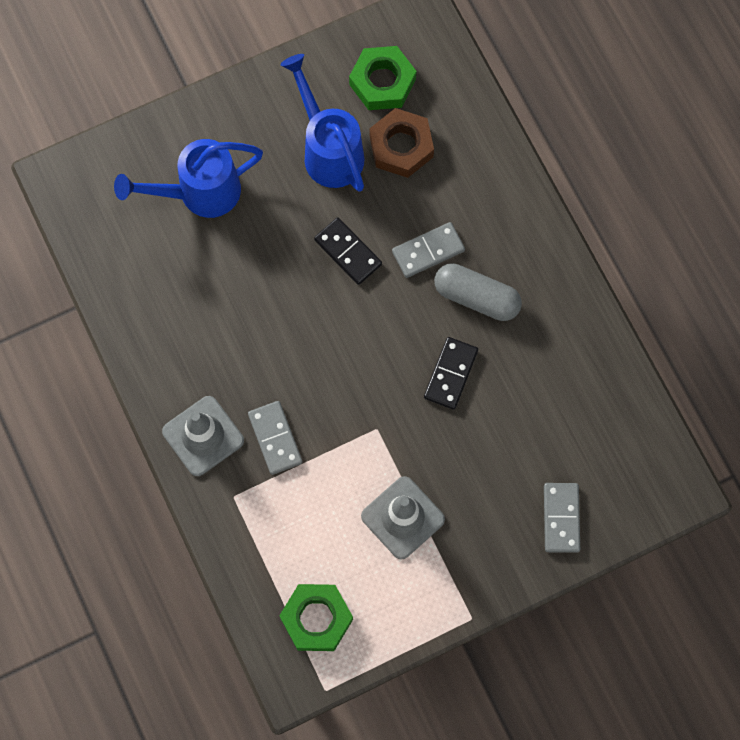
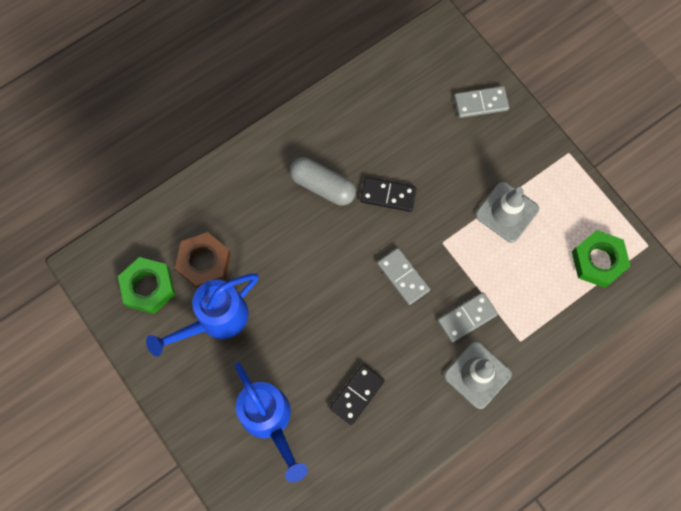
camera: 100 degrees left, 0 degrees up
(347, 252) = (302, 289): black domino -> black domino (357, 394)
(428, 251) = (291, 227): grey domino -> grey domino (403, 277)
(476, 297) = (323, 186): grey capsule -> grey capsule turned 75 degrees counterclockwise

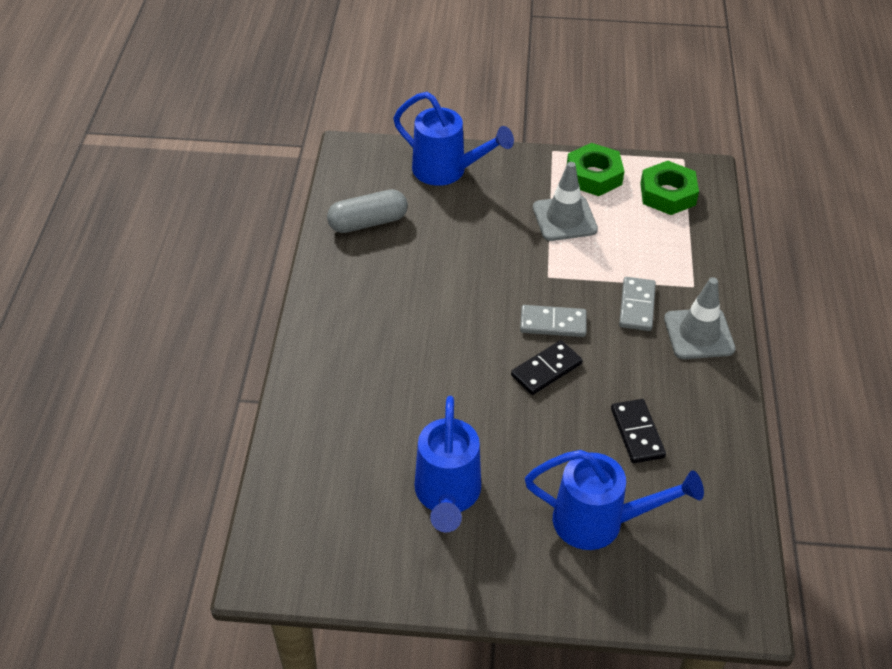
camera: 50 degrees left, 25 degrees down
(148, 287) = (350, 531): green nut -> green nut (594, 176)
(204, 263) = (376, 464): brown nut -> none
(323, 186) = (401, 321): grey capsule -> grey capsule (368, 222)
(388, 195) = (462, 282): black domino -> black domino (546, 369)
(481, 103) = (447, 171): grey domino -> blue watering can

